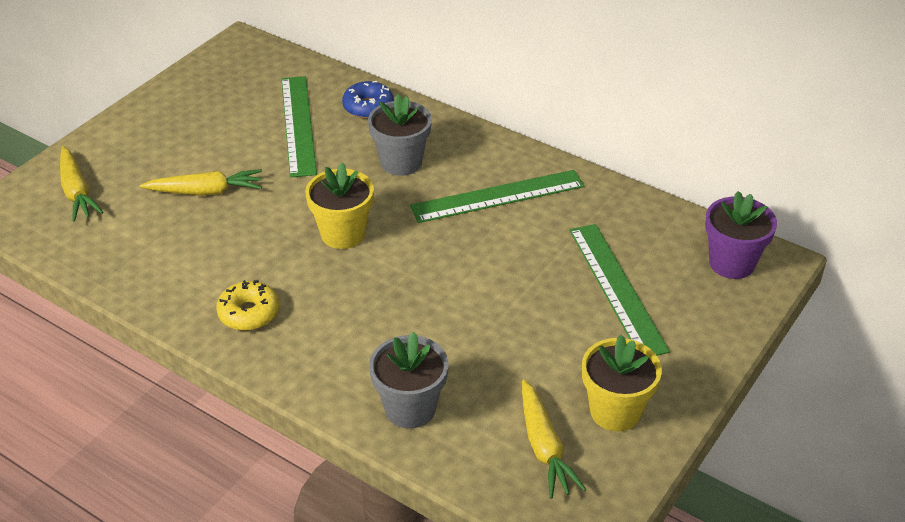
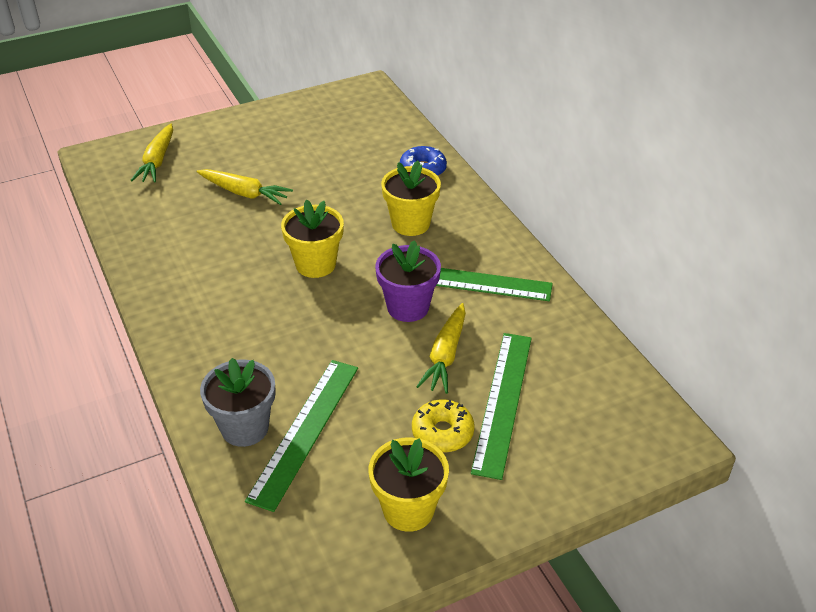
camera: 30 degrees right, 0 degrees up
(249, 313) = (193, 299): yellow donut -> yellow donut (442, 432)
(298, 125) = (356, 165): green ruler -> green ruler (305, 431)
(401, 162) = (410, 224): grey flower pot -> yellow flower pot
(544, 447) = (321, 512): yellow carrot -> yellow carrot (445, 355)
(731, 263) = (631, 424): purple flower pot -> purple flower pot (408, 307)

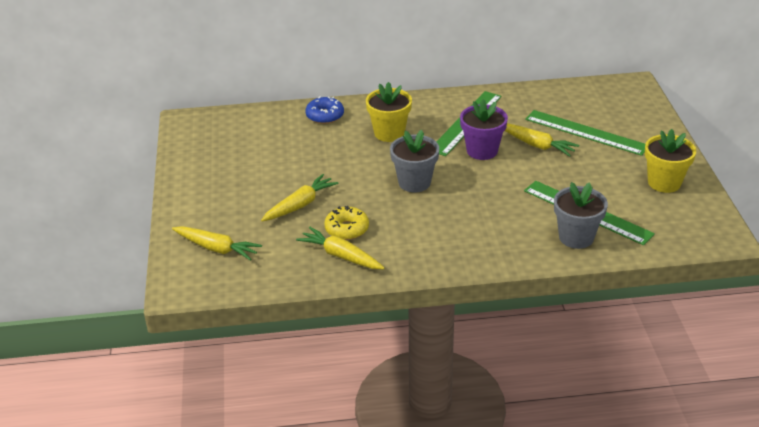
camera: 70 degrees left, 5 degrees down
(162, 240) = (341, 256): none -> yellow carrot
(315, 264) = (414, 182): yellow flower pot -> grey flower pot
(442, 432) = (605, 159): yellow donut -> yellow donut (347, 229)

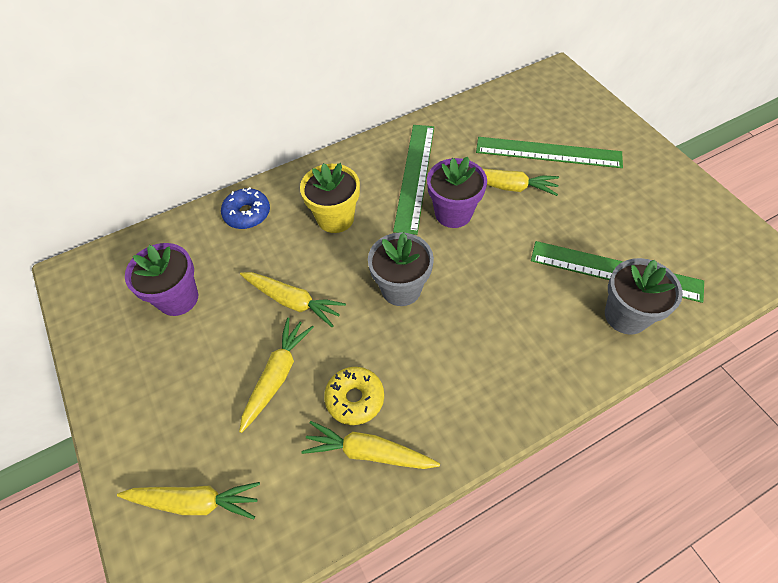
camera: 20 degrees left, 20 degrees up
(252, 150) = (178, 298): none -> purple flower pot
(332, 170) = (293, 301): none -> yellow carrot
(664, 183) = (667, 200): yellow flower pot -> none

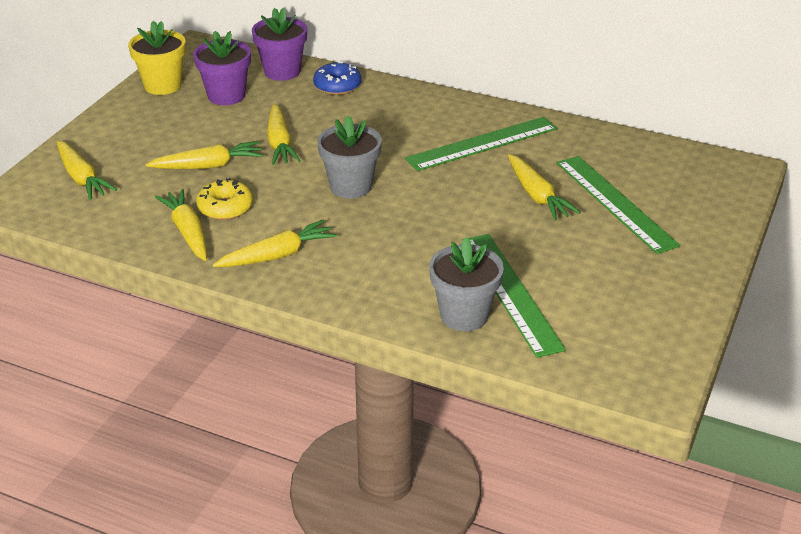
camera: 50 degrees right, 20 degrees down
(335, 218) = (384, 126): yellow flower pot -> yellow flower pot (163, 85)
(453, 213) = (465, 180): purple flower pot -> purple flower pot (282, 71)
(459, 398) = (277, 255): none -> yellow carrot

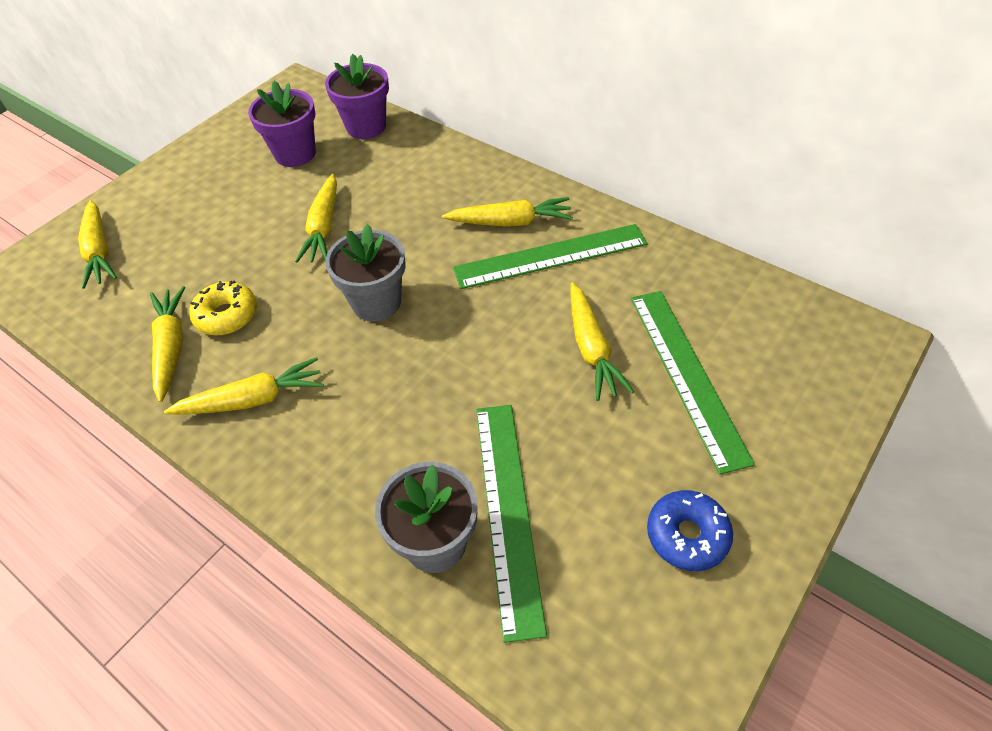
camera: 15 degrees right, 15 degrees up
(163, 85) = (237, 133): yellow flower pot -> none
(208, 166) = (235, 251): yellow carrot -> yellow carrot (510, 222)
(337, 86) = (417, 153): blue donut -> blue donut (687, 535)

